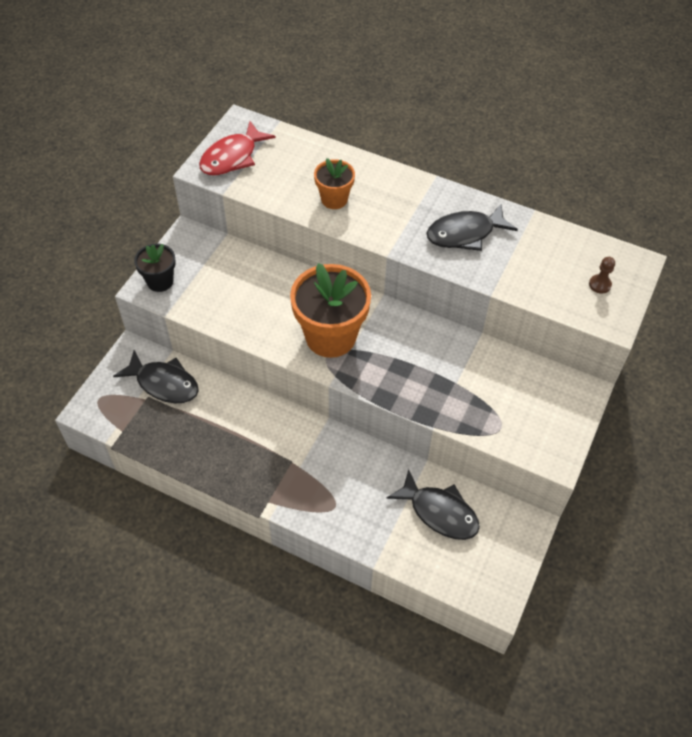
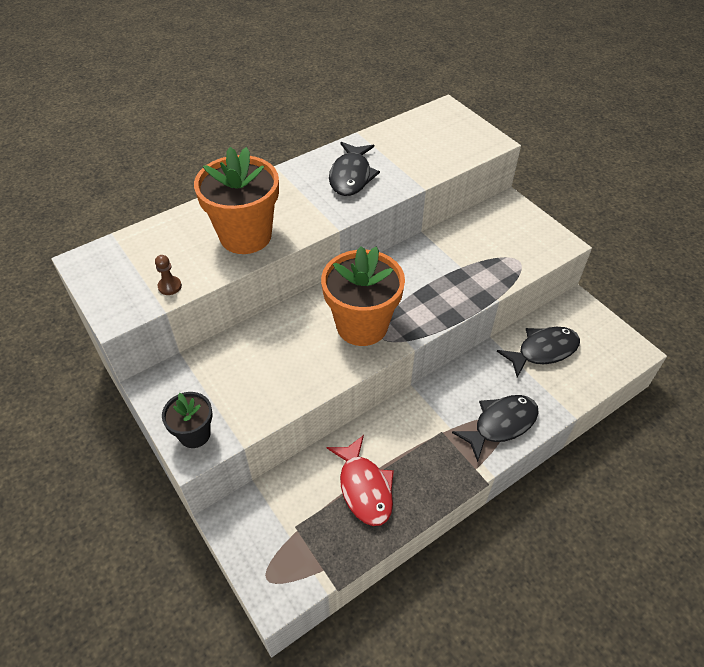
camera: 60 degrees left, 5 degrees down
(164, 383) = (289, 504): black fish -> black fish (501, 424)
(232, 157) = (123, 285): red fish -> red fish (364, 487)
(334, 199) = (245, 236): orange flower pot -> orange flower pot, size x1.86
(600, 284) = (453, 132): brown pawn -> brown pawn (170, 286)

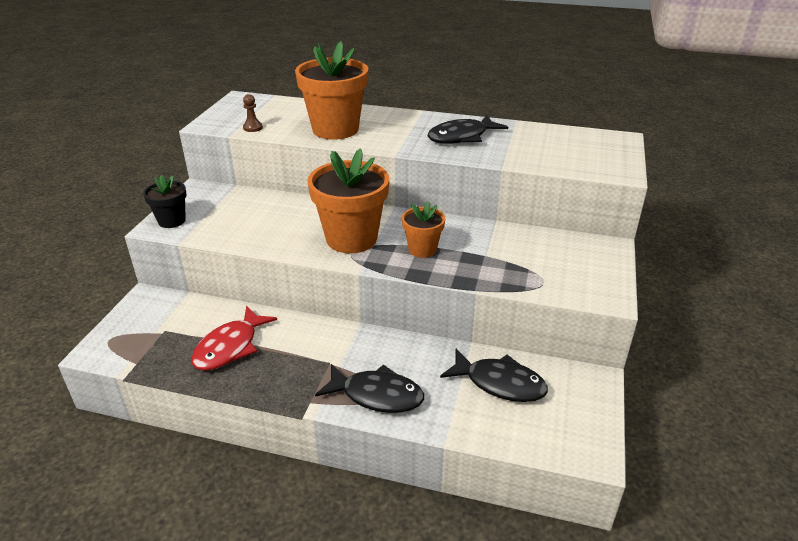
camera: 50 degrees right, 15 degrees down
(419, 294) = (422, 249): none -> orange flower pot

